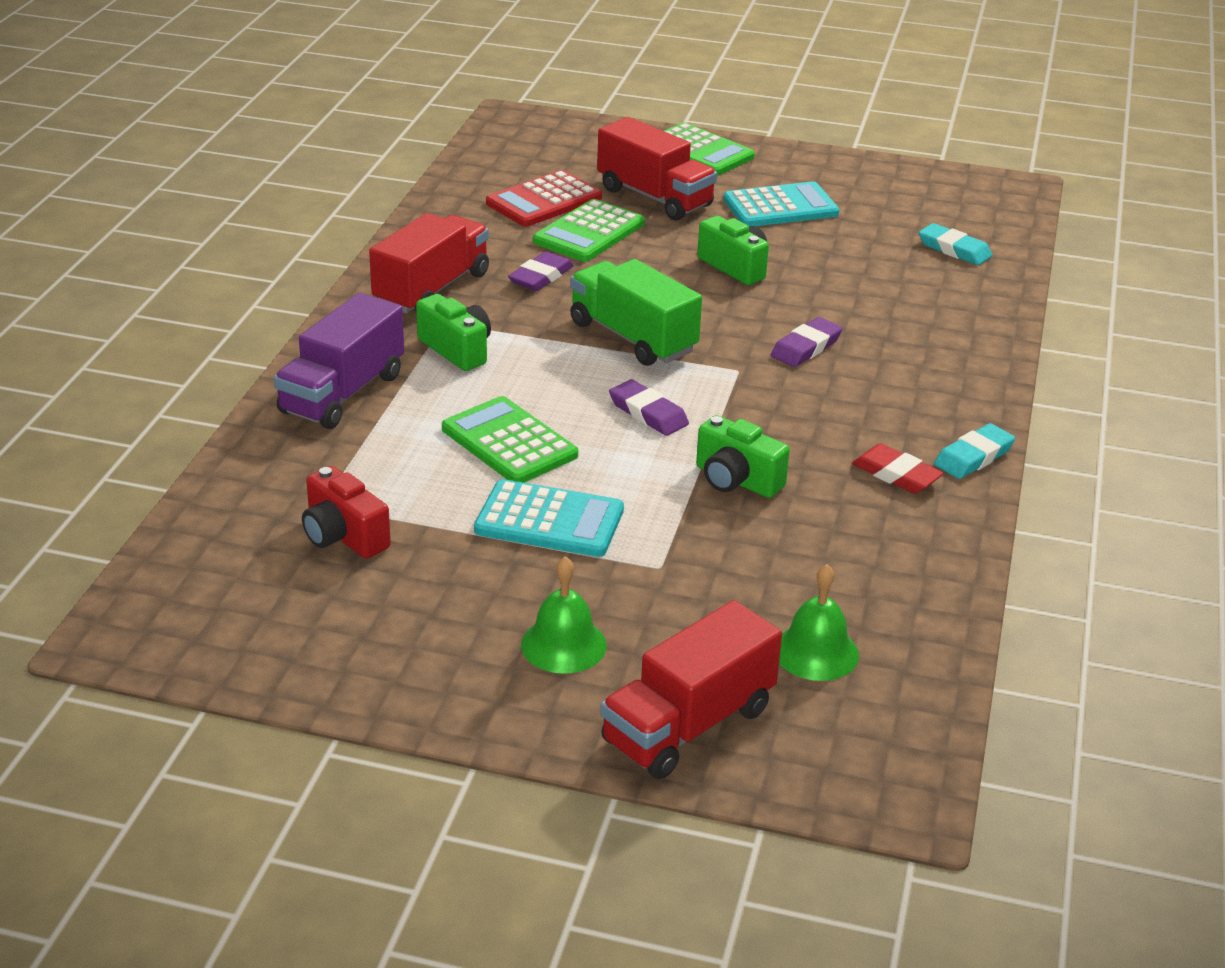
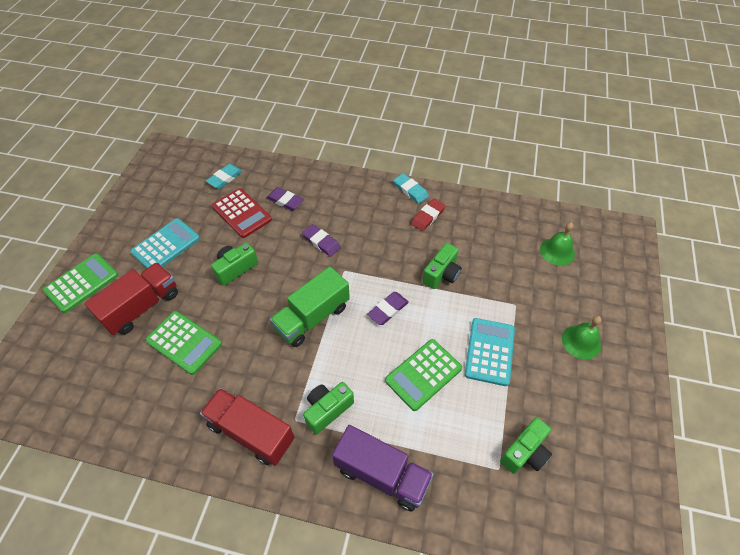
camera: 90 degrees left, 20 degrees up
(343, 536) = (525, 452): red camera -> green camera
(541, 276) = (239, 367): purple eraser -> purple eraser (285, 200)
(544, 201) = (134, 370): red calculator -> red calculator (242, 213)
(688, 725) = (616, 295): red truck -> none
(780, 207) = (166, 245): turquoise calculator -> turquoise calculator turned 60 degrees clockwise

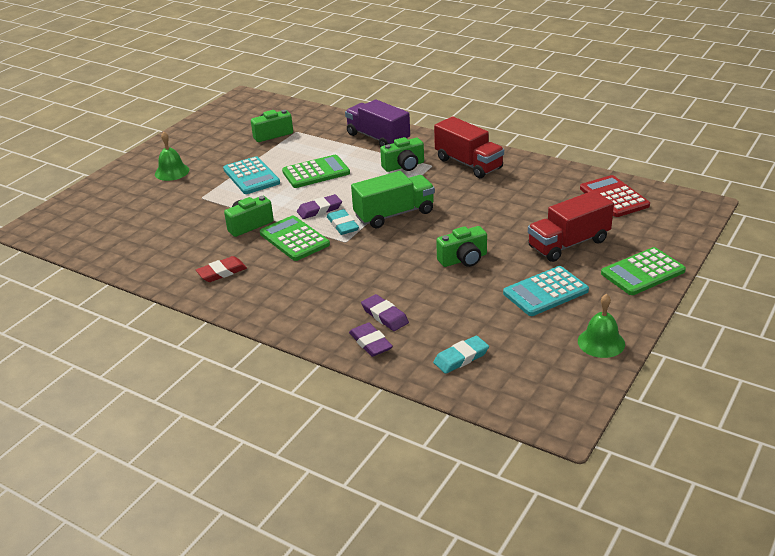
camera: 160 degrees left, 20 degrees down
(184, 342) = (522, 215): green calculator -> green calculator (294, 239)
(242, 213) = (445, 310): red calculator -> red calculator (614, 197)
(321, 242) = (358, 268): purple eraser -> purple eraser (370, 342)
(410, 190) = (219, 301): turquoise eraser -> turquoise eraser (343, 225)
(489, 351) = (251, 176): turquoise calculator -> turquoise calculator turned 60 degrees counterclockwise
(557, 251) = (119, 225): green bell -> green bell (601, 342)

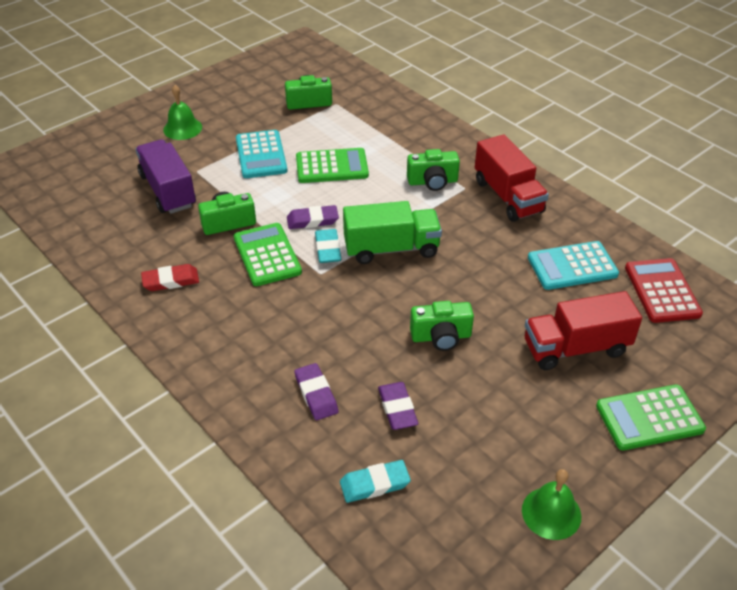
camera: 15 degrees right, 10 degrees up
(370, 342) = (283, 429): purple eraser -> purple eraser (397, 408)
(378, 138) = (421, 134): purple truck -> purple truck (168, 190)
(545, 292) = (516, 414): turquoise calculator -> turquoise calculator (572, 266)

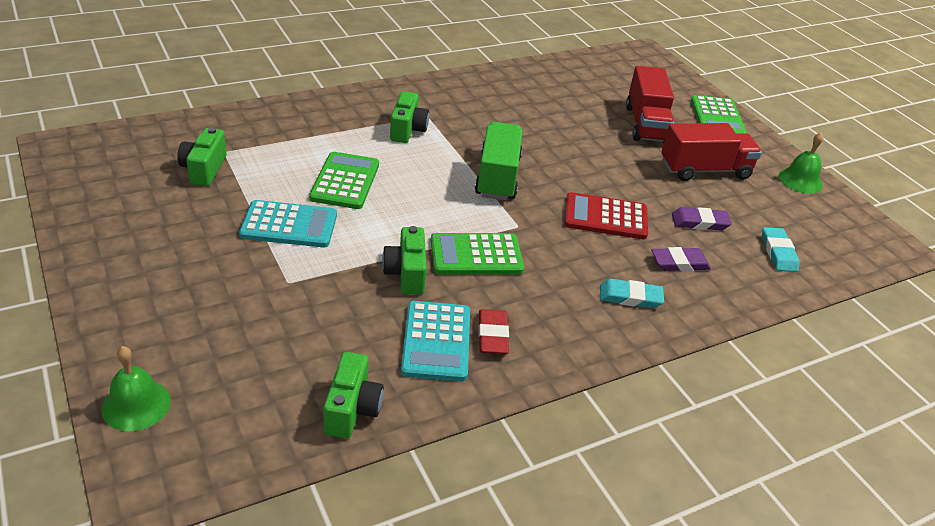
camera: 80 degrees left, 5 degrees down
(168, 190) = (315, 313): purple truck -> none
(182, 128) = (180, 280): green bell -> green bell (136, 405)
(312, 220) = (432, 213): purple eraser -> none
(328, 249) = (482, 214): turquoise eraser -> turquoise eraser (630, 297)
(441, 337) = (621, 180): green camera -> green camera (352, 409)
(508, 196) = (451, 99): red truck -> red truck (705, 170)
(572, 266) = (554, 98): turquoise calculator -> turquoise calculator (436, 341)
(662, 291) = (594, 73): red calculator -> red calculator (605, 217)

